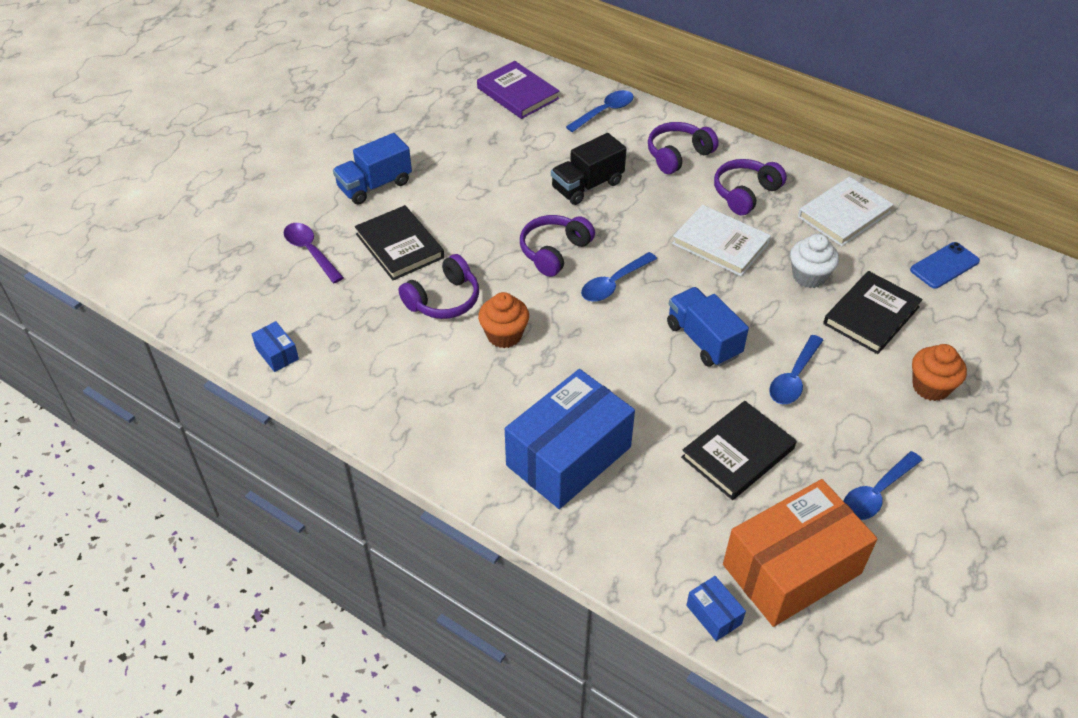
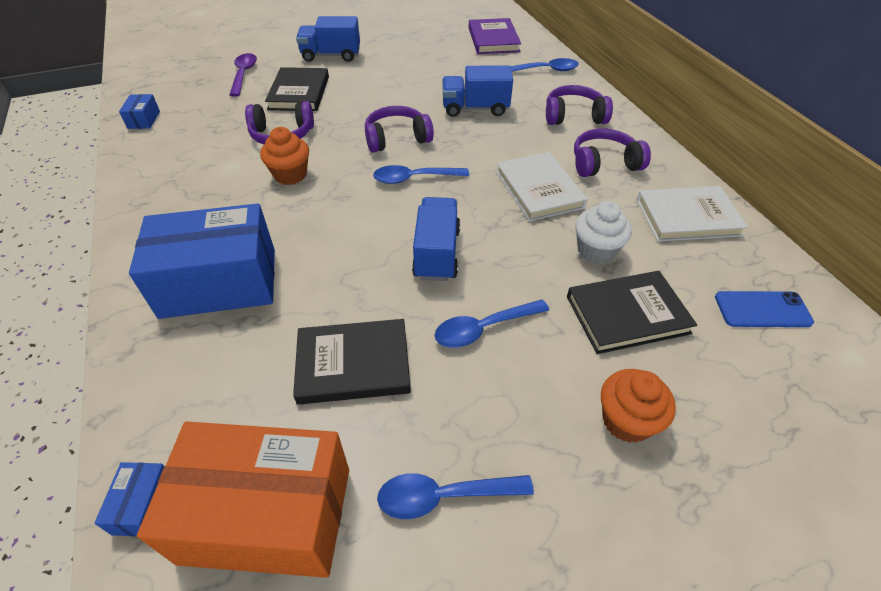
camera: 35 degrees right, 0 degrees up
(587, 186) = (475, 108): black truck -> blue truck

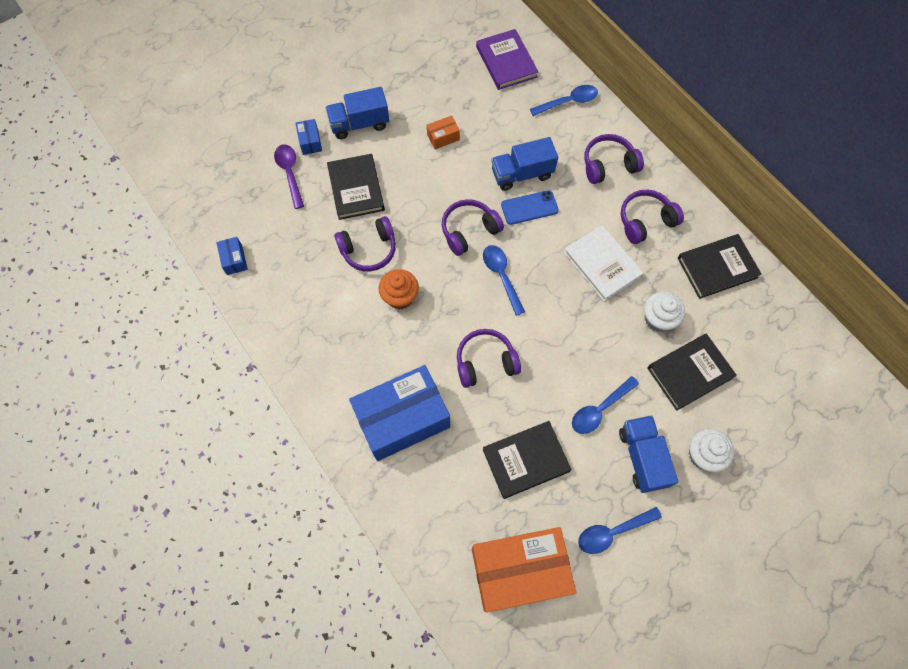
camera: 15 degrees left, 20 degrees up
(144, 505) = (447, 585): blue box -> blue box (310, 142)
(355, 249) = (485, 362): none -> purple headphones
(406, 74) = (443, 137): none -> orange box
(414, 178) = (501, 276): blue spoon -> blue spoon turned 90 degrees clockwise
(436, 253) = (546, 351): blue truck -> blue truck (642, 457)
(626, 421) = (703, 455): orange cupcake -> white cupcake
(687, 217) = (717, 268): white book -> black book
(762, 309) = (775, 345): blue phone -> blue phone (529, 207)

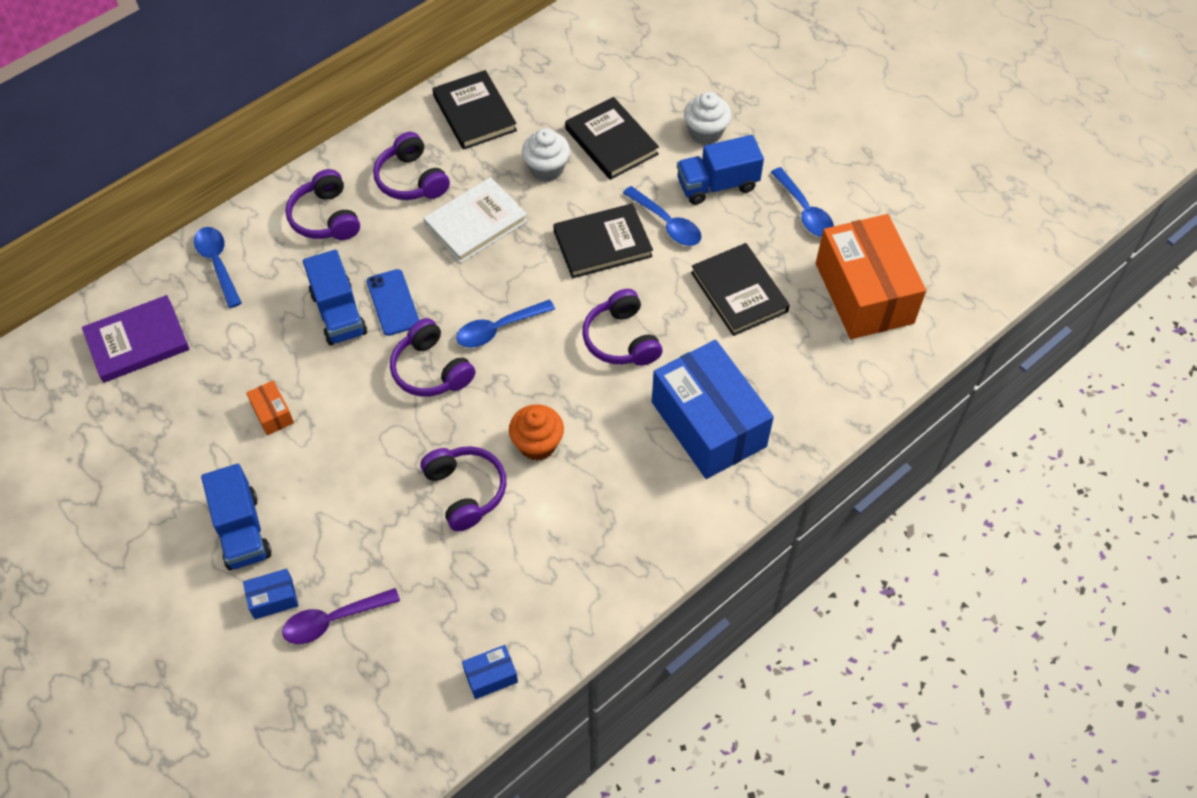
camera: 95 degrees left, 10 degrees down
(356, 188) = (362, 521): black book -> black book (602, 244)

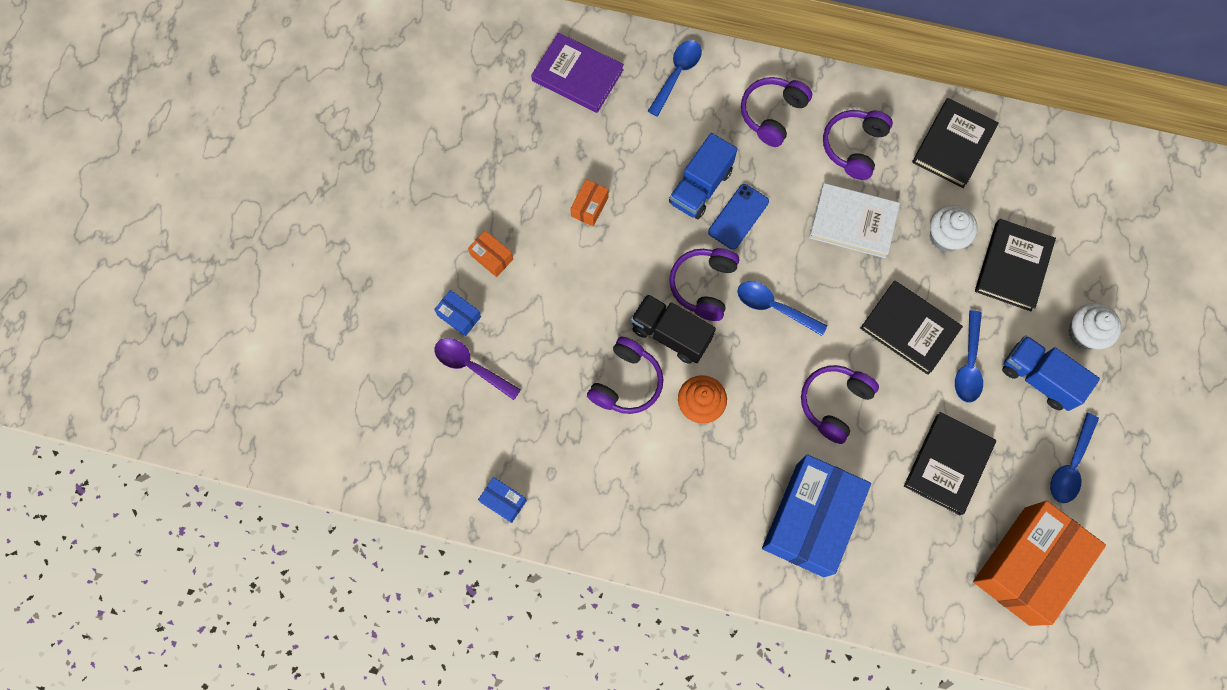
camera: 55 degrees right, 15 degrees up
(242, 530) = (492, 257): blue truck -> orange box
(452, 425) = (671, 334): none -> black truck

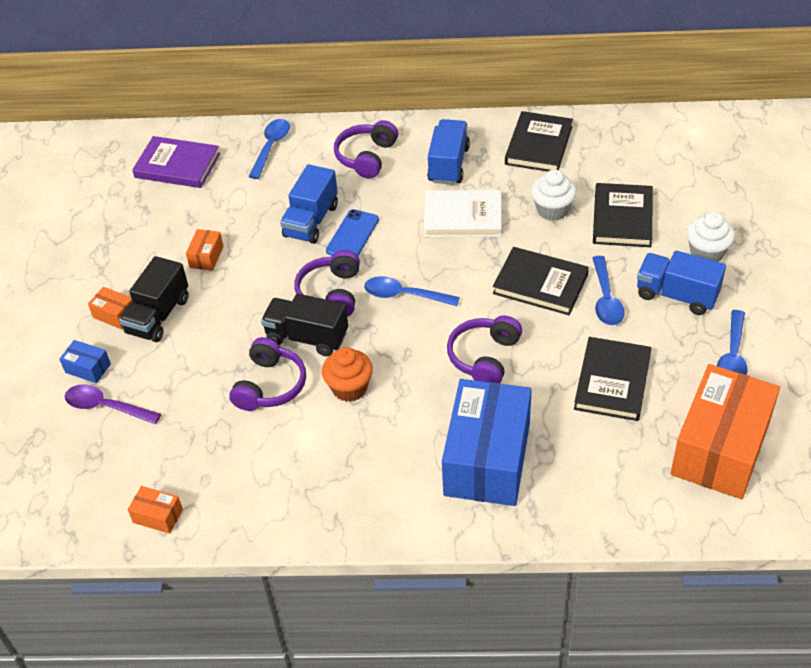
camera: 10 degrees left, 25 degrees down
(503, 501) = (158, 516): blue box -> orange box
(533, 270) = (158, 316): none -> black truck
(854, 147) = (448, 164): purple headphones -> blue truck

